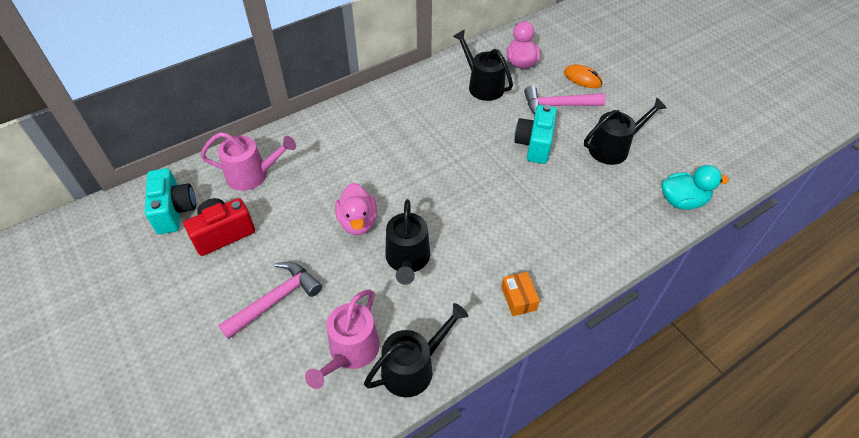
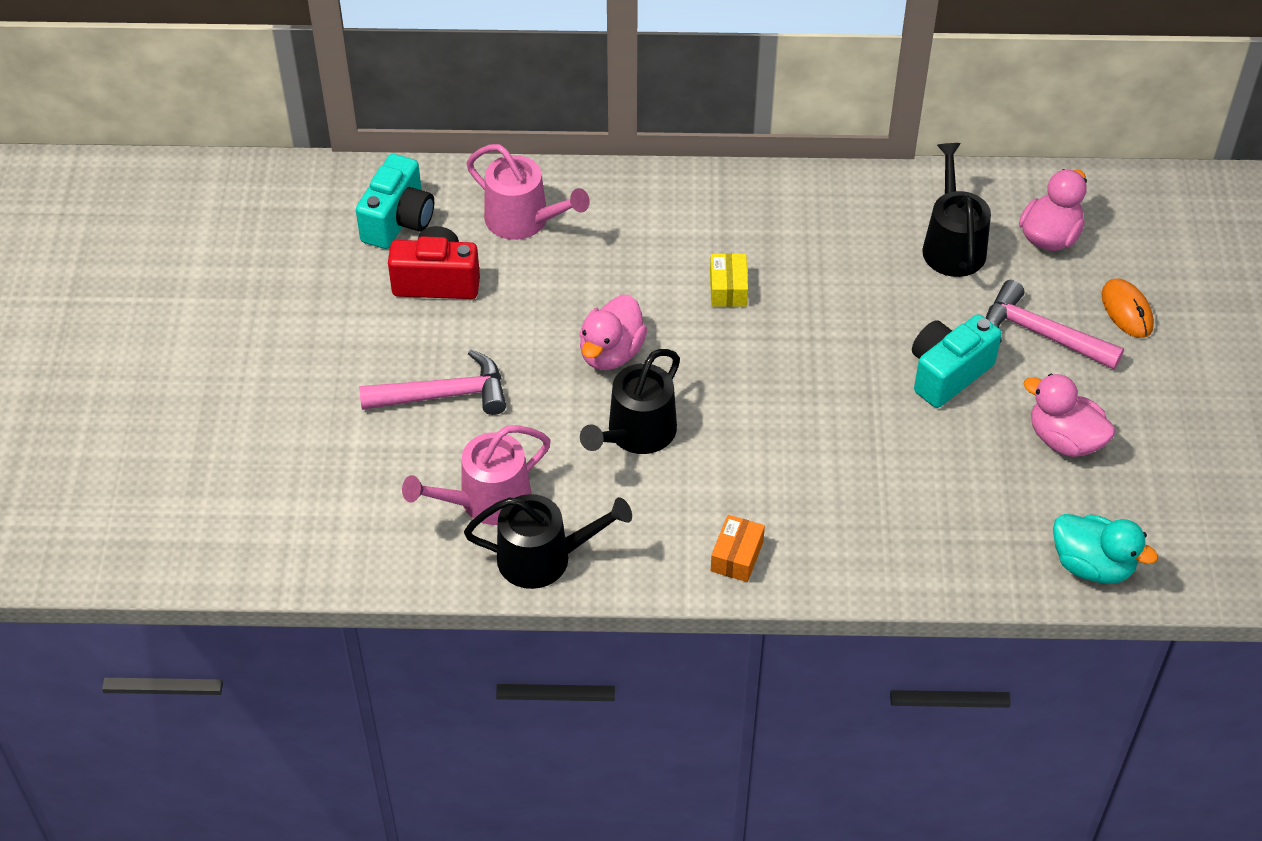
camera: 35 degrees right, 0 degrees up
(393, 157) = (728, 288): none -> yellow box
(613, 148) = (1064, 439): black watering can -> pink duck

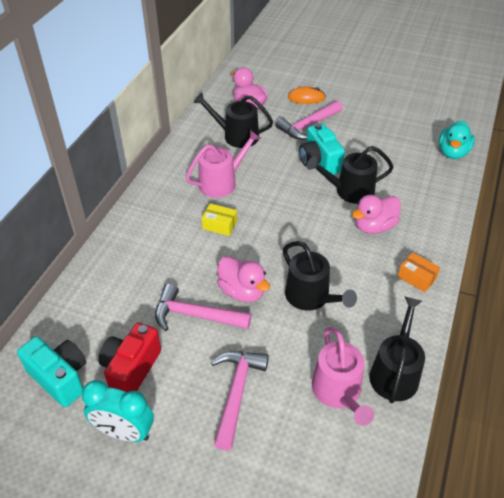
camera: 70 degrees left, 5 degrees down
(350, 307) = (124, 432): none -> turquoise clock
(523, 220) = (106, 305): pink watering can -> pink watering can (221, 182)
(546, 316) = (195, 315): none -> pink hammer
(895, 432) = (350, 191): none -> black watering can
(1064, 439) = (375, 138): pink duck -> pink duck (374, 226)
(1092, 565) = (452, 152): turquoise duck -> turquoise duck turned 150 degrees clockwise

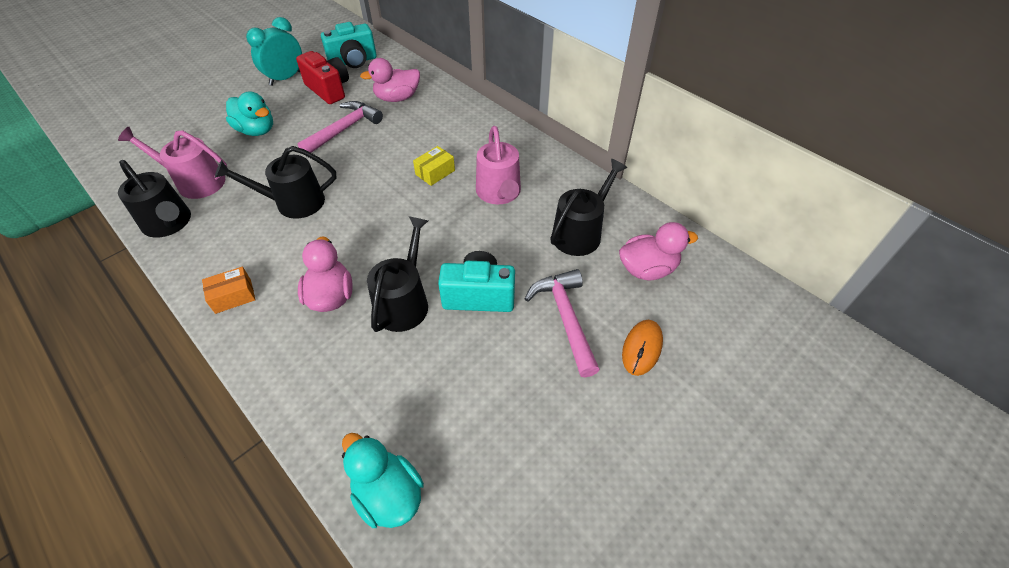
camera: 115 degrees right, 5 degrees up
(236, 393) = (257, 130): pink hammer -> turquoise duck
(242, 291) = (342, 162): pink duck -> pink duck (397, 98)

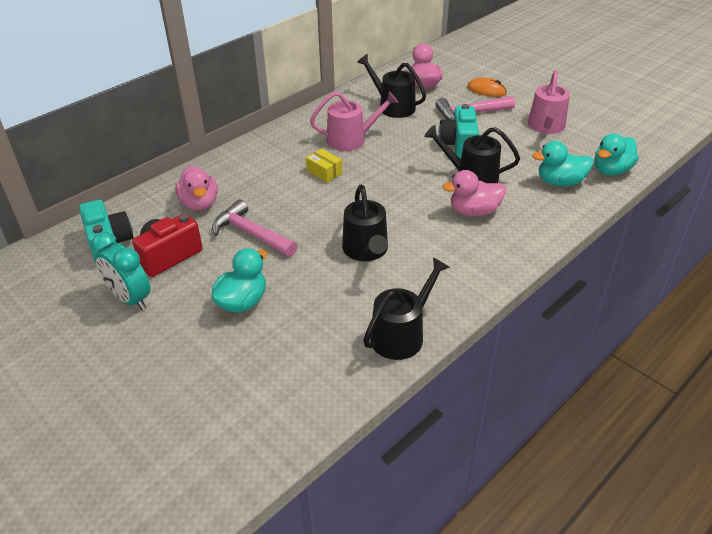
camera: 90 degrees left, 10 degrees down
(195, 182) = (334, 331): pink watering can -> pink watering can (546, 126)
(233, 296) = (485, 265): orange box -> none
(371, 407) = (560, 182): none -> turquoise duck

